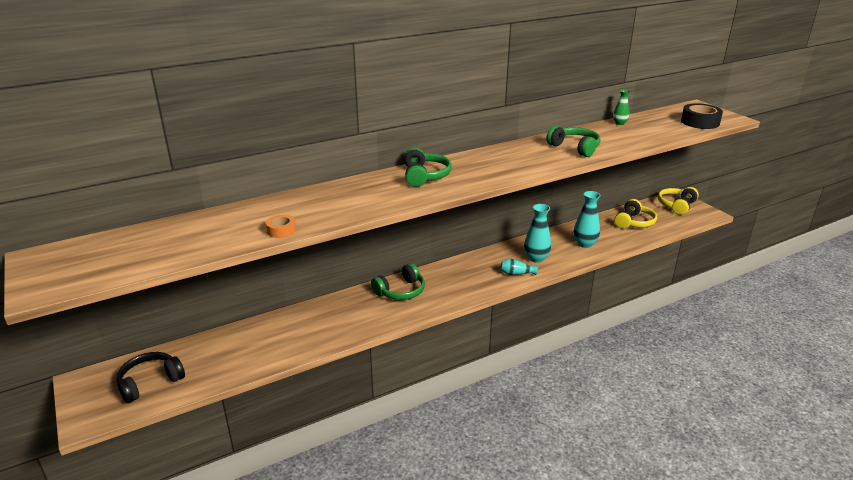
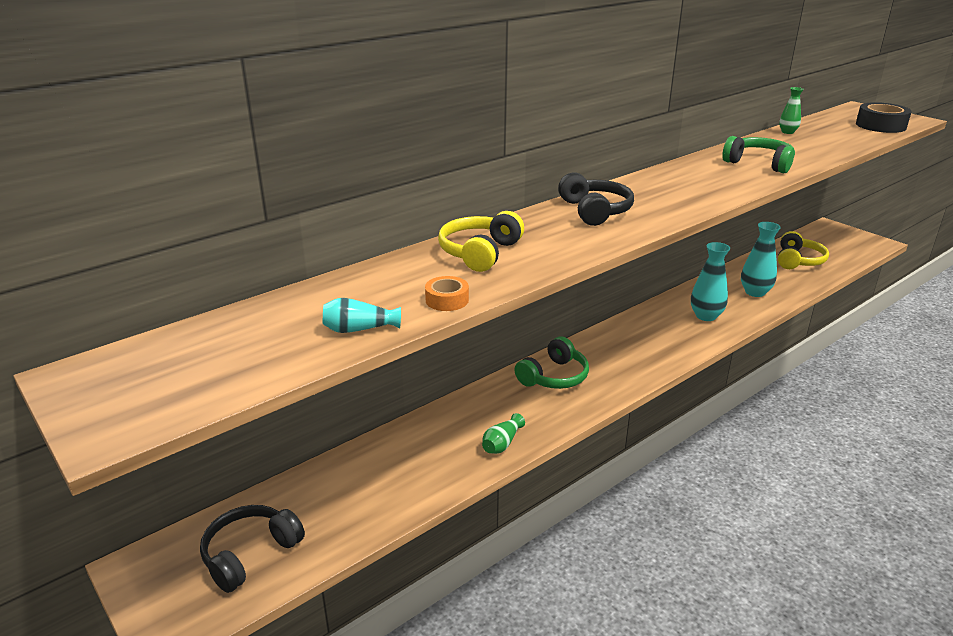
camera: 10 degrees left, 0 degrees up
(341, 332) = (502, 443): none -> green vase
(425, 176) = (595, 211): green headphones -> black headphones
(516, 273) = (692, 338): turquoise vase -> turquoise vase (359, 329)
(676, 205) = (835, 236): yellow headphones -> yellow headphones (480, 253)

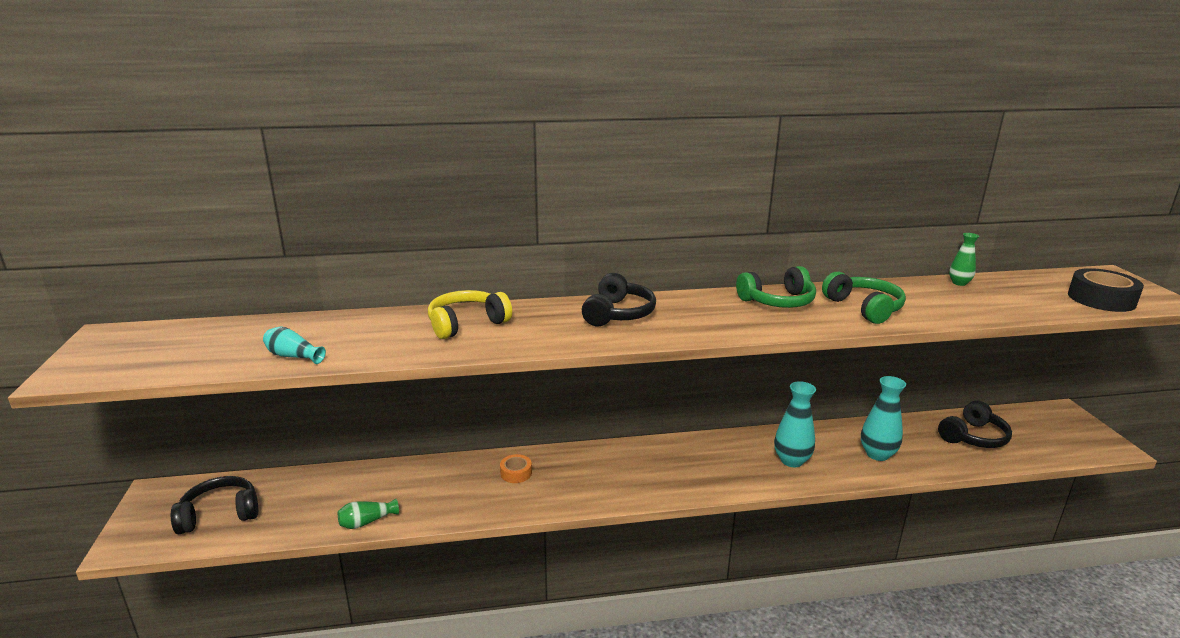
camera: 30 degrees right, 5 degrees down
(447, 300) = (382, 353): orange tape -> orange tape (516, 473)
(502, 443) = (471, 506): green vase -> green vase (367, 522)
(554, 376) = (578, 466): green headphones -> green headphones (778, 301)
(798, 260) = (973, 437): yellow headphones -> black headphones

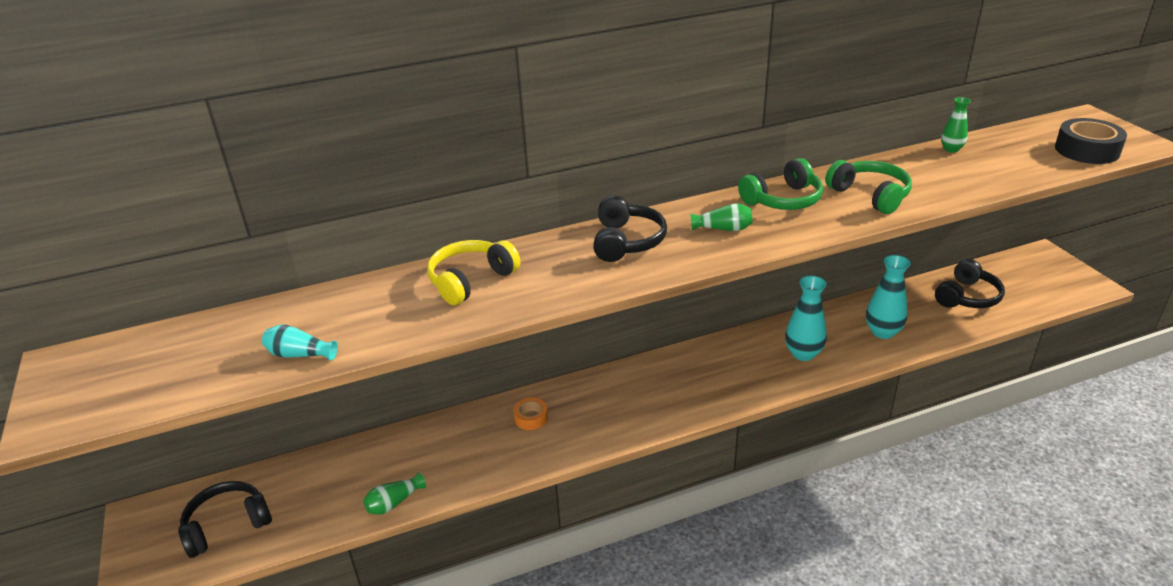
camera: 10 degrees left, 10 degrees up
(711, 315) = (723, 229): none -> green vase

